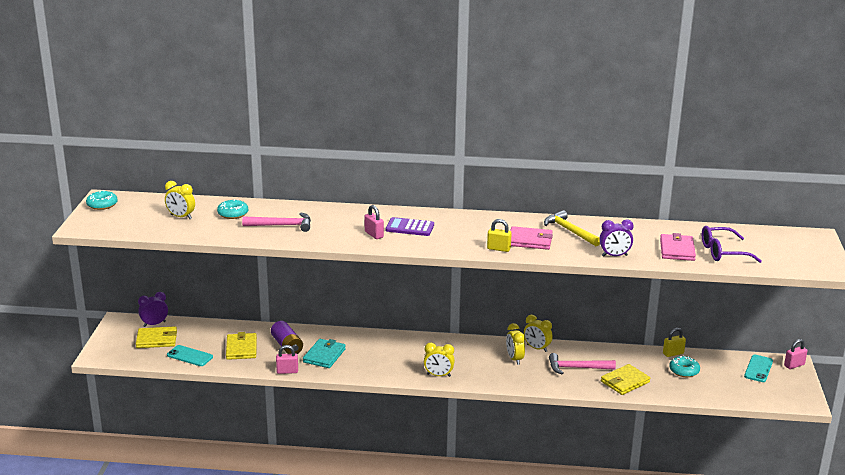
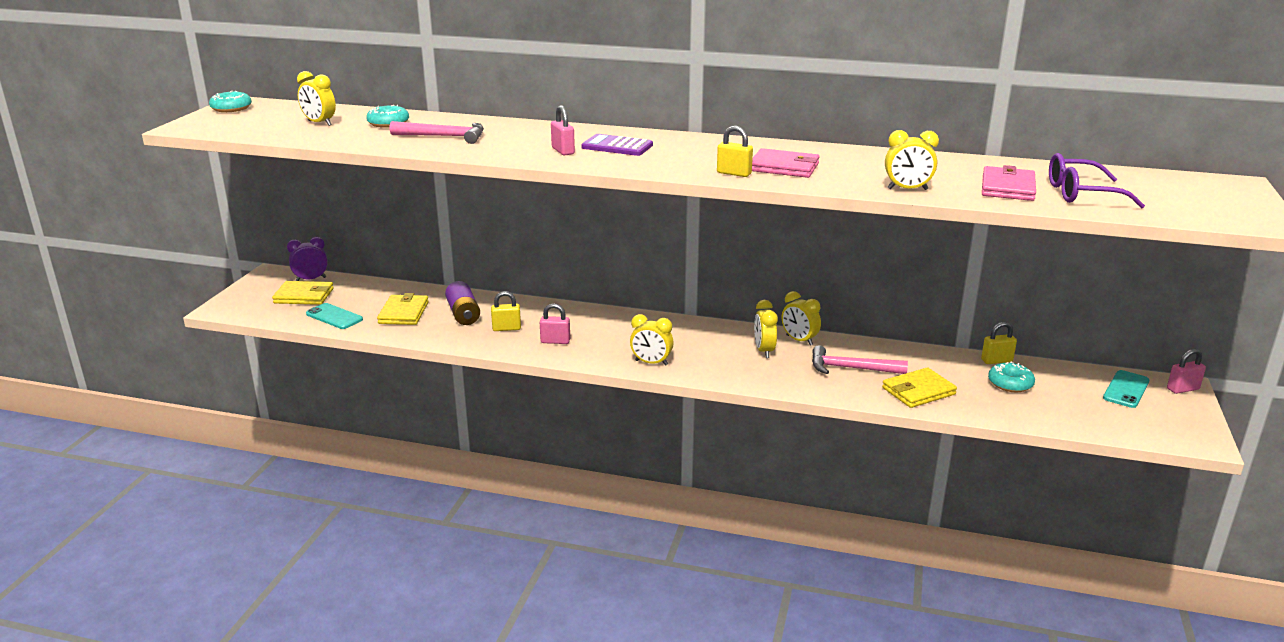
camera: 10 degrees right, 0 degrees up
(287, 371) = (449, 343): pink padlock -> pink padlock (555, 341)
(324, 355) = (506, 328): turquoise wallet -> yellow padlock
(569, 231) = (847, 160): yellow hammer -> none
(614, 256) = (907, 189): purple clock -> yellow clock

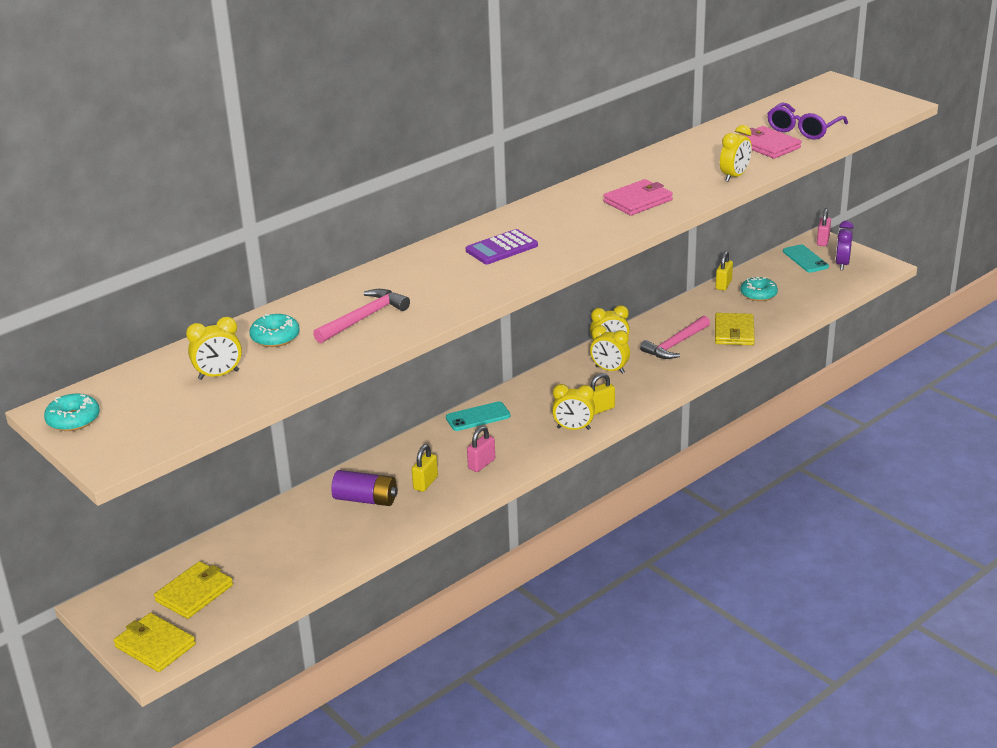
camera: 55 degrees left, 5 degrees up
(311, 279) = (154, 579): purple clock -> purple clock (842, 264)
(334, 317) = (274, 583): turquoise phone -> turquoise phone (478, 417)
(403, 313) = (319, 535): yellow wallet -> yellow wallet (155, 645)
(563, 151) = (483, 274): pink padlock -> none
(651, 363) = (573, 428): yellow clock -> yellow clock turned 45 degrees clockwise
(734, 173) = (629, 223): yellow padlock -> yellow padlock (600, 409)

